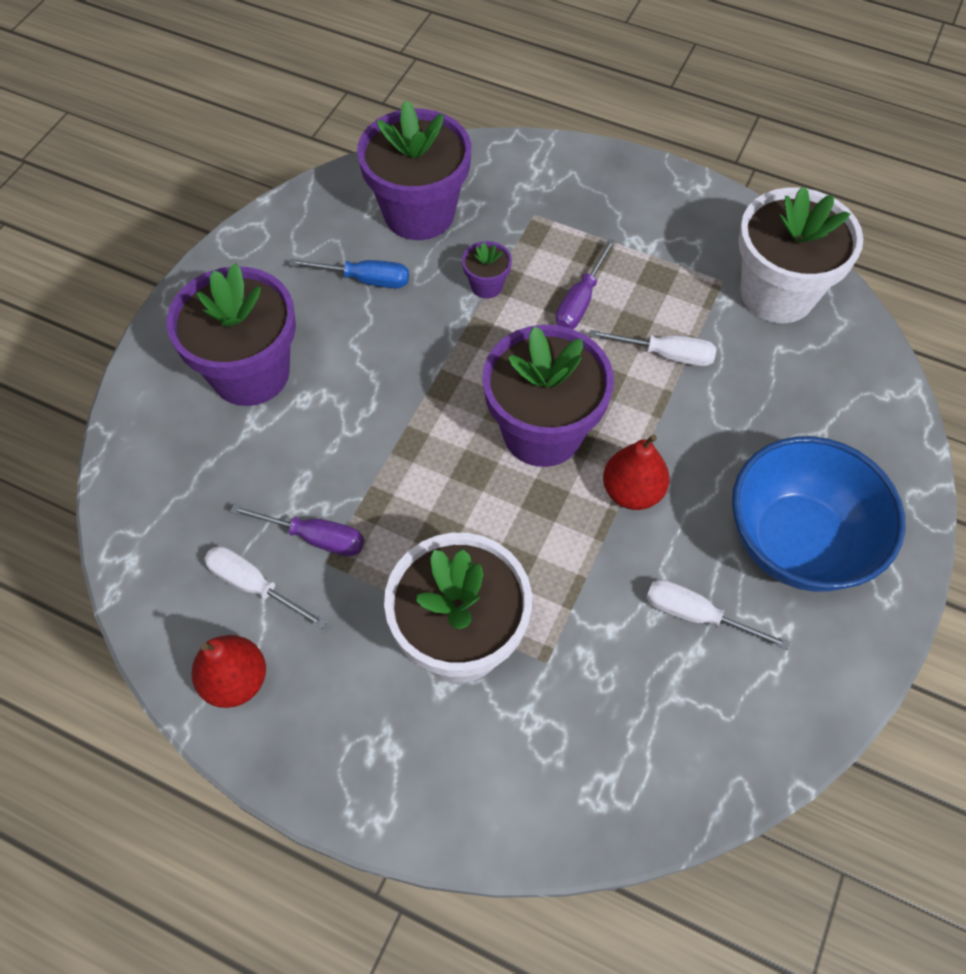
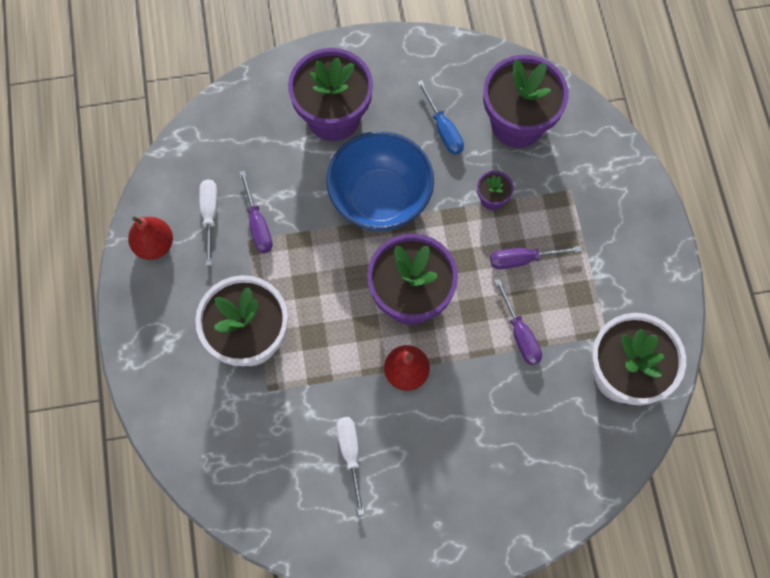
camera: 55 degrees right, 10 degrees up
(666, 354) = (520, 334): white screwdriver -> purple screwdriver
(797, 542) = (439, 486): blue bowl -> blue bowl (380, 199)

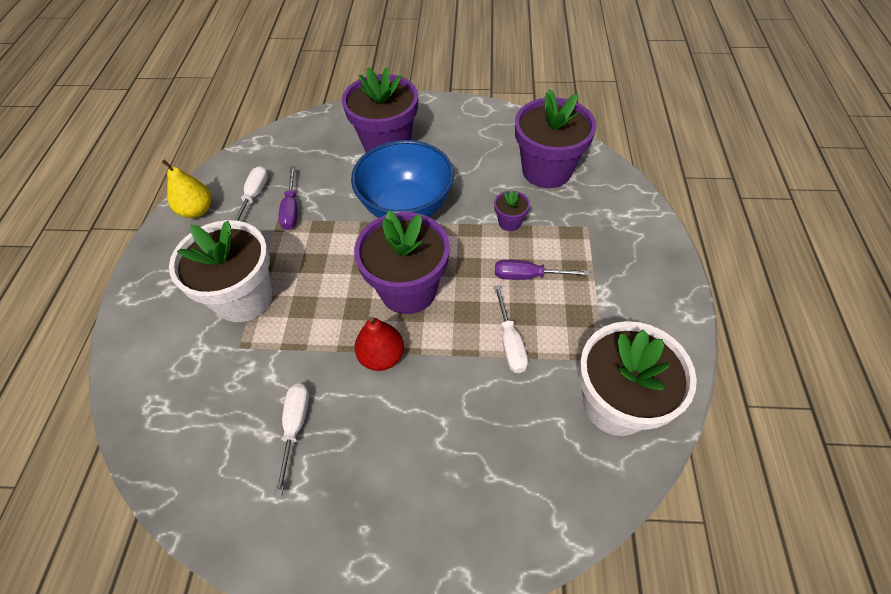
camera: 15 degrees right, 15 degrees down
(154, 245) = (197, 210): red pear -> yellow pear
(443, 129) = (479, 165): blue screwdriver -> none
(520, 334) = (510, 342): purple screwdriver -> white screwdriver

